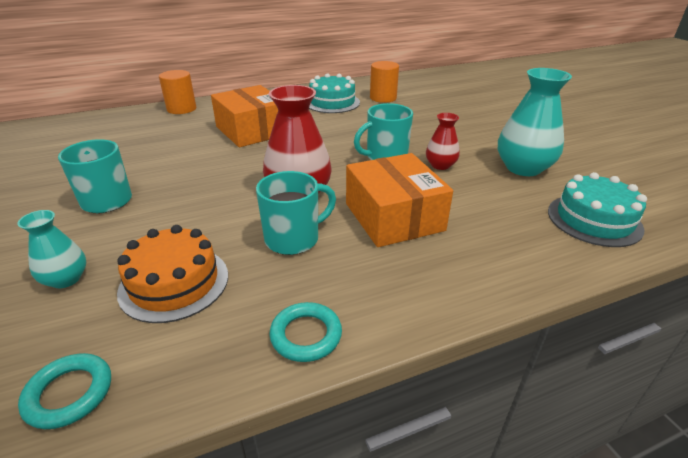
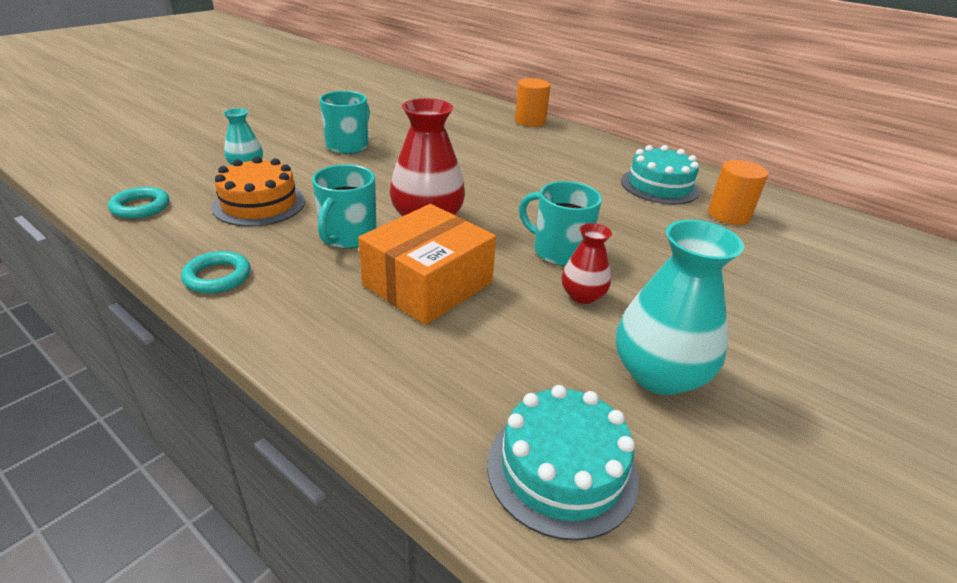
camera: 60 degrees right, 0 degrees up
(252, 130) = (527, 163): orange box -> none
(293, 239) = (348, 236): turquoise mug -> turquoise mug turned 75 degrees clockwise

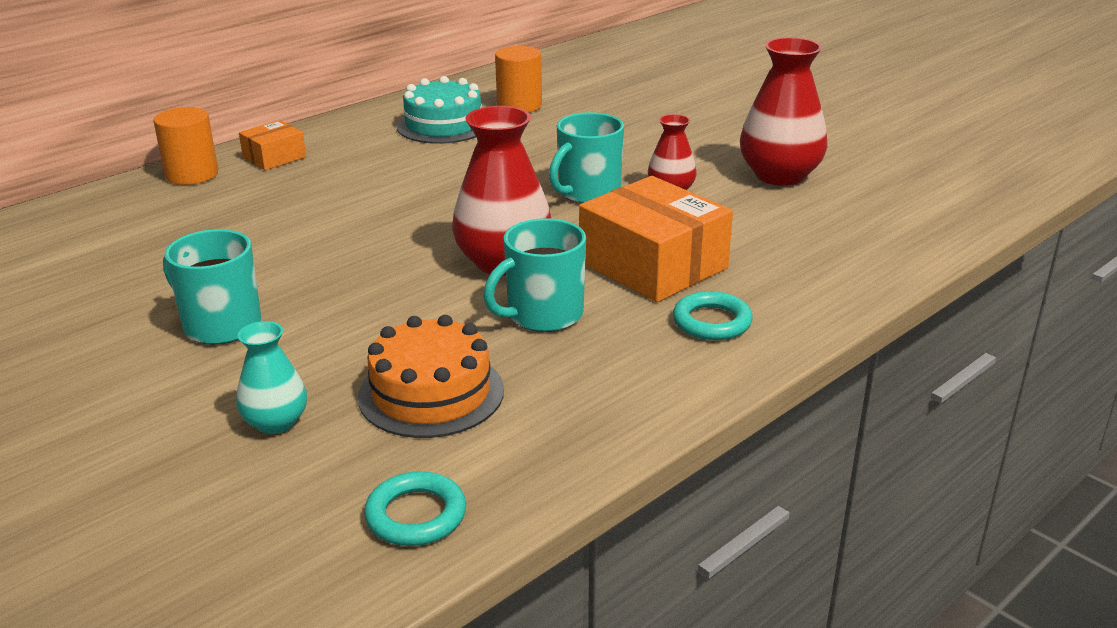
camera: 80 degrees left, 5 degrees down
(217, 276) = (640, 403): turquoise ring -> turquoise ring (712, 322)
(348, 236) = (543, 315): turquoise mug -> turquoise mug turned 120 degrees clockwise
(562, 469) = (891, 222): turquoise cake -> none
(566, 138) = (274, 157): none -> orange box
(659, 374) = (779, 175): turquoise vase -> red vase

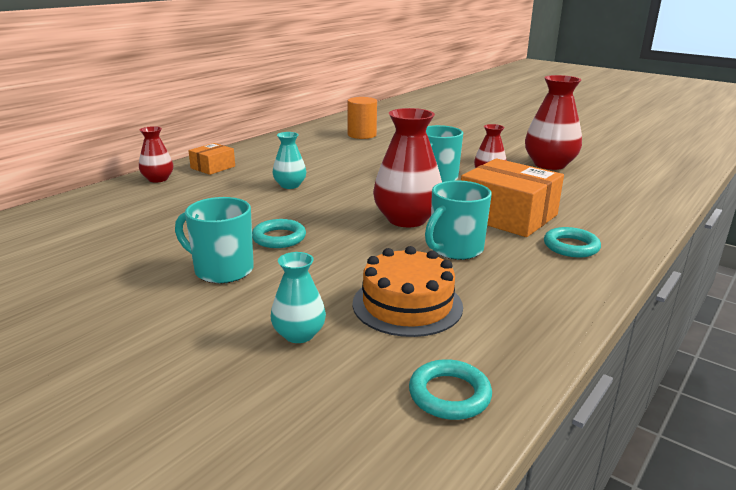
camera: 10 degrees left, 5 degrees down
(192, 174) = (158, 179): orange cylinder -> red vase
(314, 281) = (279, 238): none -> turquoise ring
(368, 195) = (290, 185): none -> turquoise vase
(443, 125) = (319, 146): turquoise cake -> none

